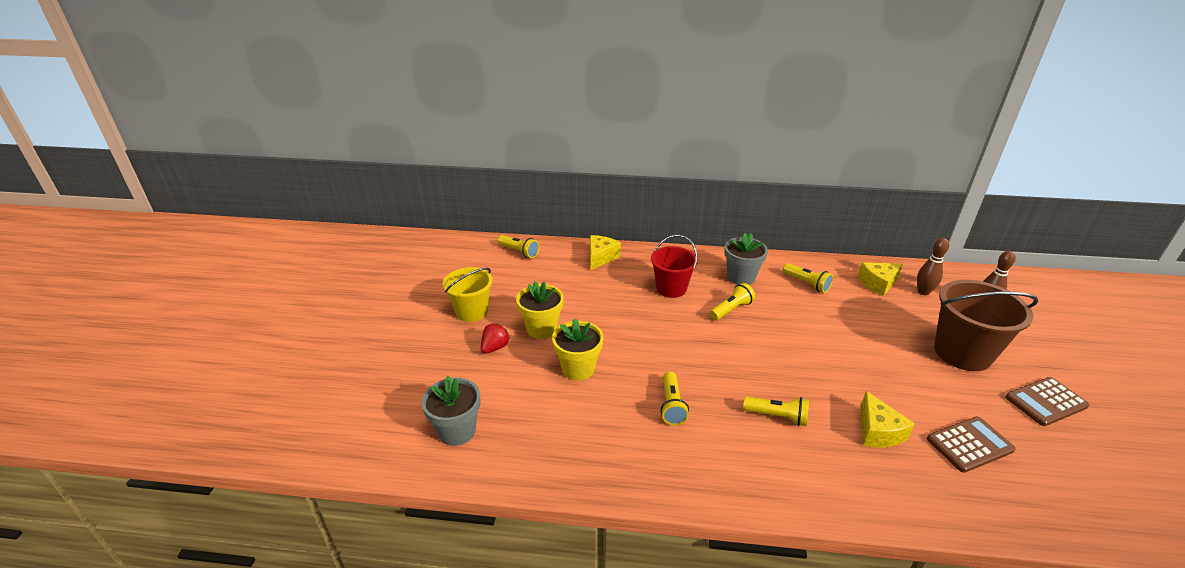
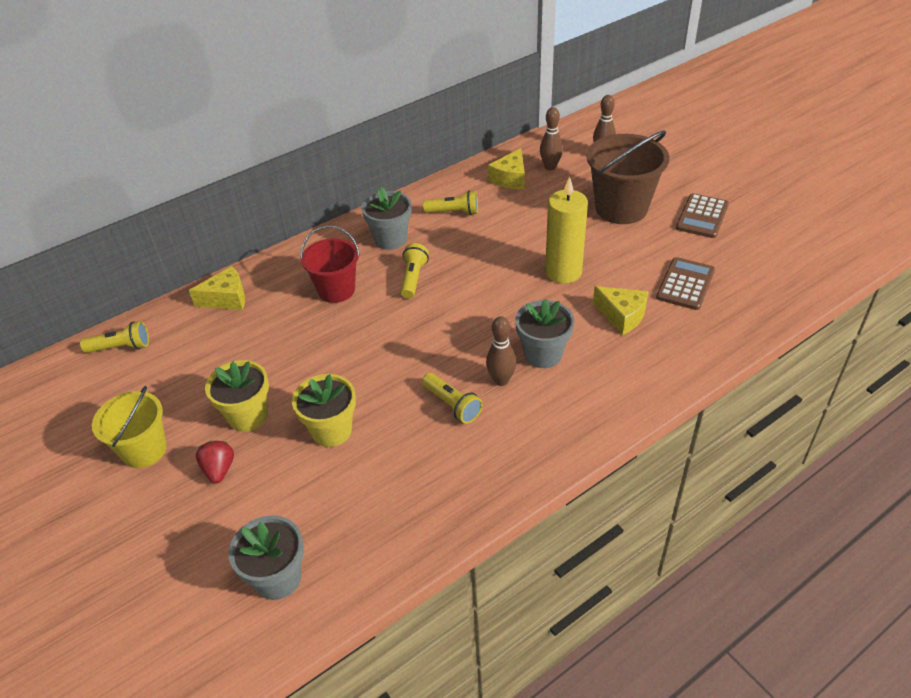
camera: 40 degrees left, 10 degrees up
(601, 257) = (227, 298): yellow cheese -> yellow cheese turned 90 degrees clockwise
(725, 413) = (501, 380): none -> brown bowling pin
(777, 416) = (543, 354): yellow flashlight -> grey flower pot
(856, 370) = (563, 272): none -> yellow candle

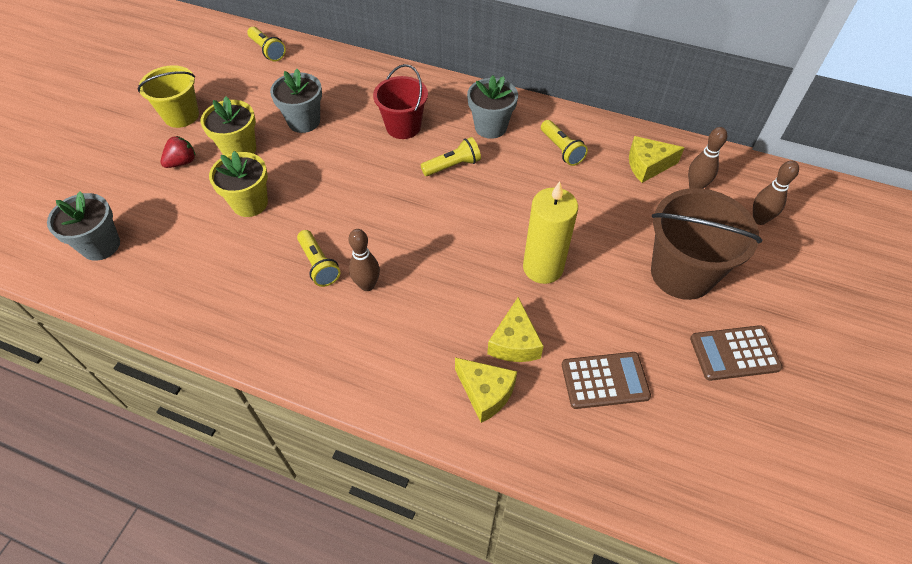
camera: 55 degrees right, 10 degrees up
(227, 298) = (350, 73): yellow cheese -> yellow cheese (485, 393)
(452, 405) = (318, 265): yellow flashlight -> yellow flashlight turned 45 degrees counterclockwise
(543, 354) = (418, 301): grey flower pot -> grey flower pot (304, 121)

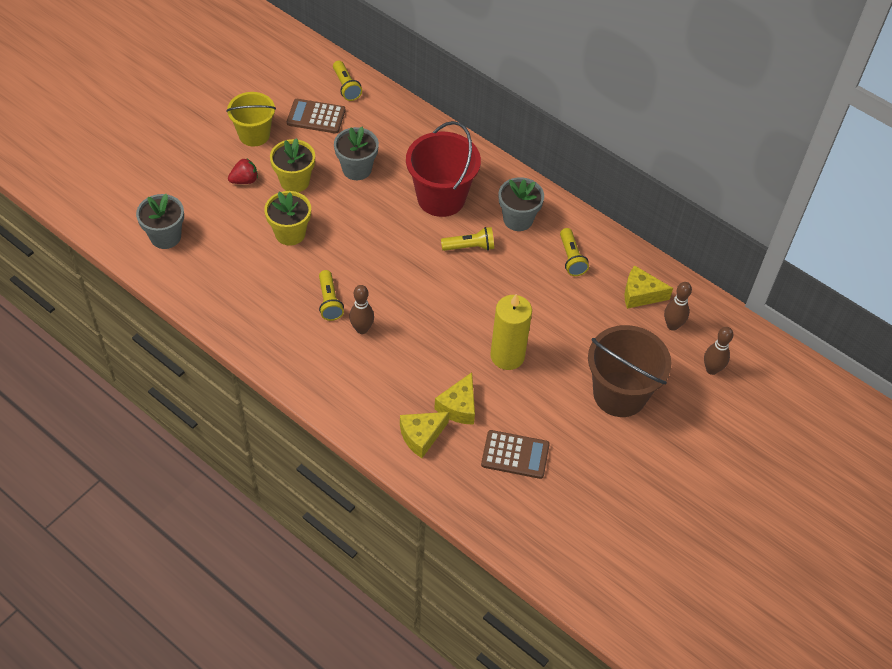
camera: 15 degrees right, 0 degrees up
(403, 127) = (441, 198): red bucket -> red bucket, size x1.52
(485, 393) = (421, 436): yellow cheese -> yellow cheese turned 90 degrees clockwise
(734, 353) = (627, 466): brown calculator -> brown calculator (316, 117)

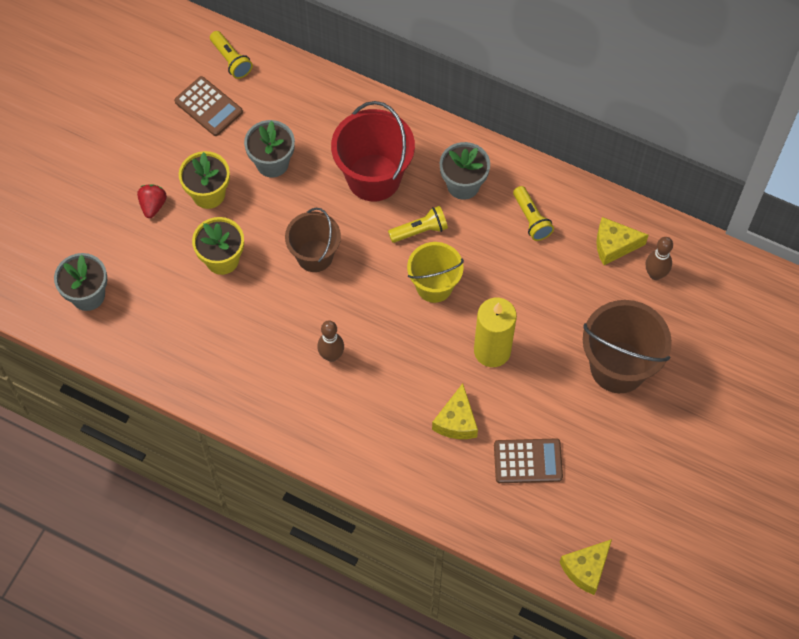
camera: 10 degrees left, 10 degrees up
(244, 180) = (153, 205): red strawberry -> red strawberry turned 45 degrees counterclockwise
(254, 135) = (146, 145): yellow bucket -> yellow bucket (434, 286)
(316, 117) = (208, 107): brown calculator -> brown calculator turned 135 degrees counterclockwise
(329, 301) = (288, 331): yellow flashlight -> none
(371, 247) = (315, 256): none -> brown bucket
(421, 436) = (426, 463): yellow cheese -> yellow cheese (586, 569)
(712, 369) = (706, 316): brown bowling pin -> none

